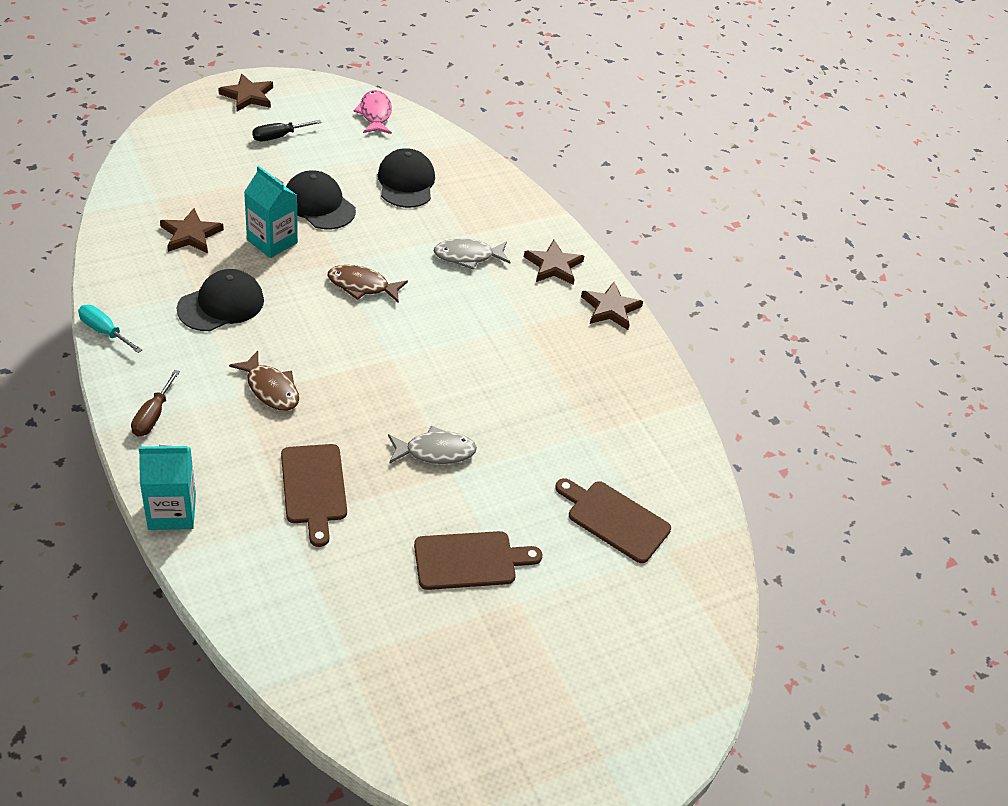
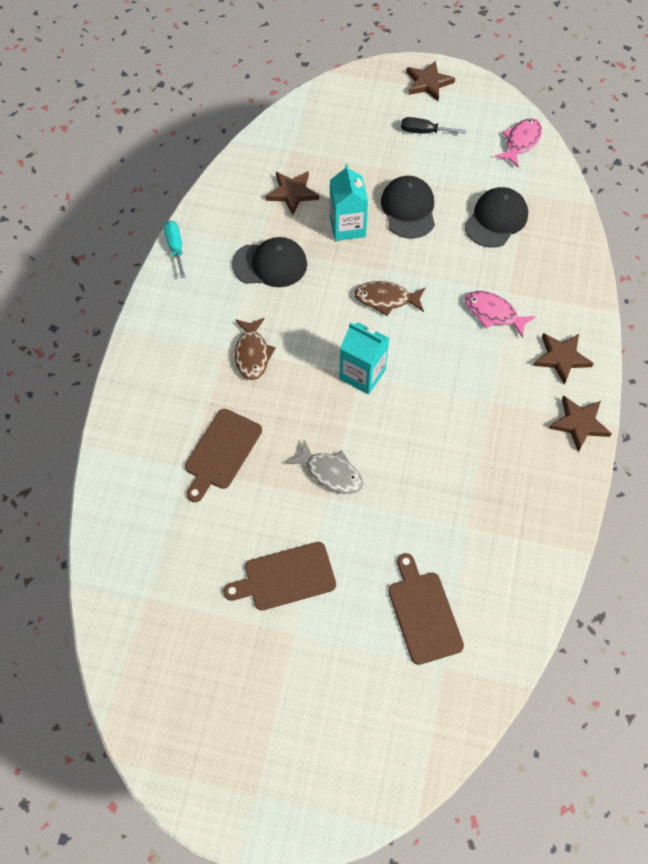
camera: 45 degrees right, 15 degrees up
(153, 416) = (158, 333): brown screwdriver -> none
(172, 512) = (117, 416): turquoise carton -> turquoise carton (362, 374)
(362, 286) = (386, 299): brown fish -> brown fish turned 45 degrees counterclockwise
(467, 256) = (493, 313): grey fish -> pink fish
(470, 560) = (285, 577): brown cutting board -> brown cutting board turned 135 degrees clockwise

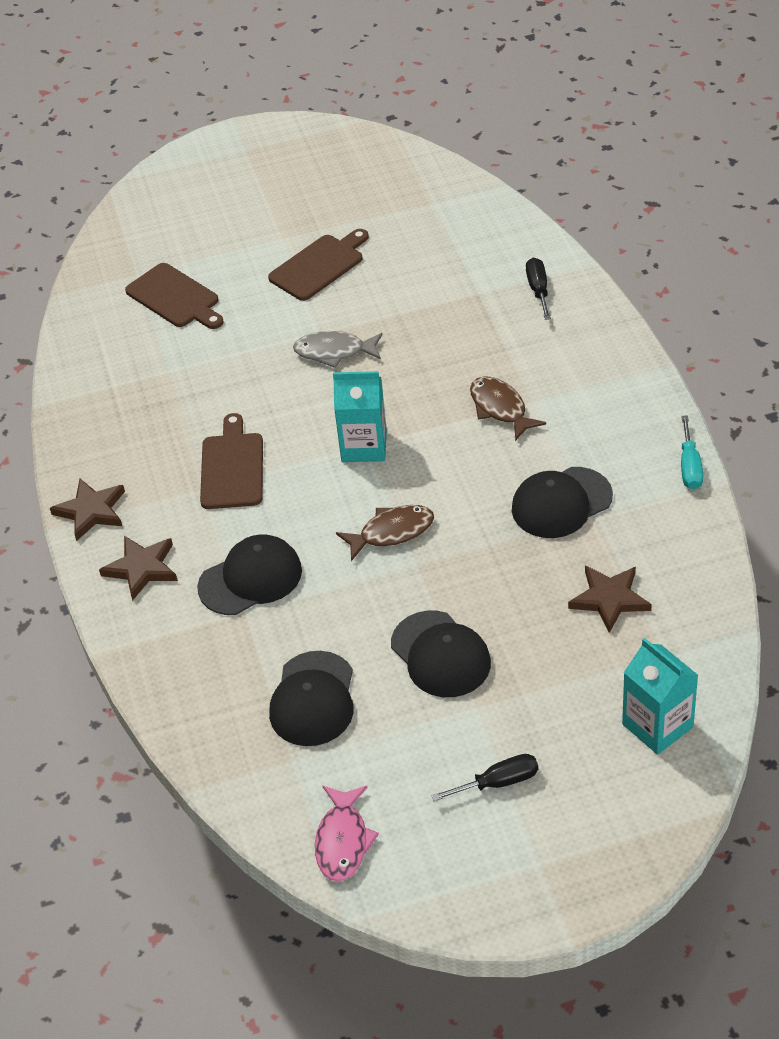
camera: 155 degrees right, 15 degrees down
(143, 445) = (538, 290): none -> black screwdriver
(175, 247) = (689, 467): turquoise screwdriver -> turquoise screwdriver turned 45 degrees clockwise
(221, 452) = (456, 318): brown cutting board -> brown cutting board (232, 467)
(347, 226) = (503, 592): turquoise carton -> turquoise carton (657, 725)
(428, 83) = (551, 874): brown star -> none
(493, 313) = (250, 578): pink fish -> black cap

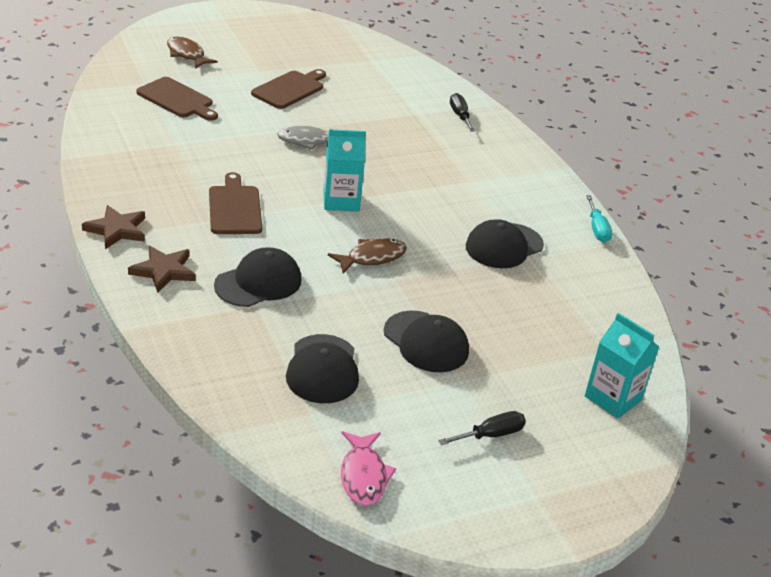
camera: 15 degrees left, 10 degrees down
(500, 408) = (444, 184): brown fish -> brown fish (187, 54)
(609, 599) = (555, 310): brown star -> none

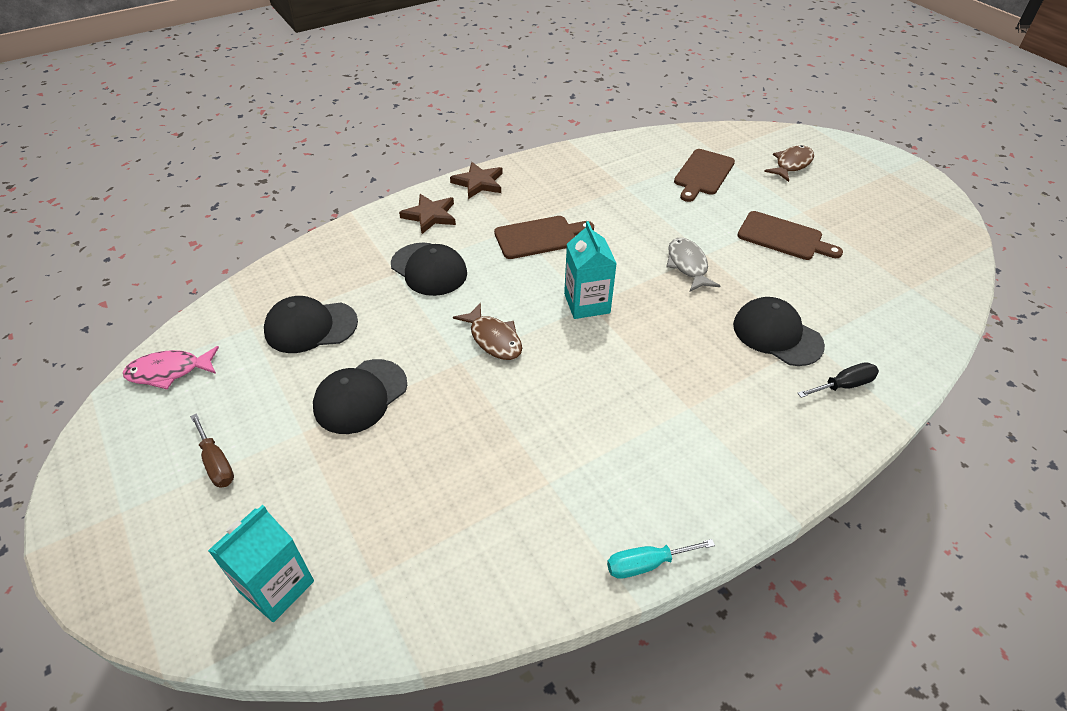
camera: 85 degrees right, 10 degrees up
(491, 435) = (216, 463): black screwdriver -> brown screwdriver
(504, 246) = (559, 453): black cap -> black cap (777, 335)

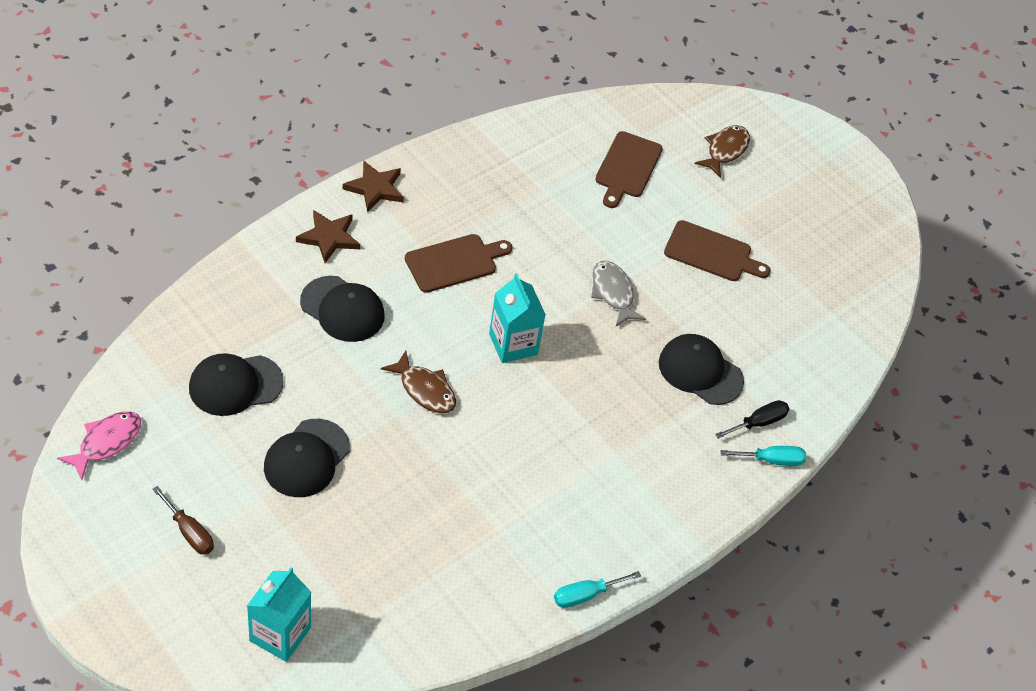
camera: 15 degrees left, 5 degrees up
(169, 371) = (106, 442): pink fish -> pink fish turned 150 degrees clockwise
(862, 424) = (771, 460): none -> turquoise screwdriver

